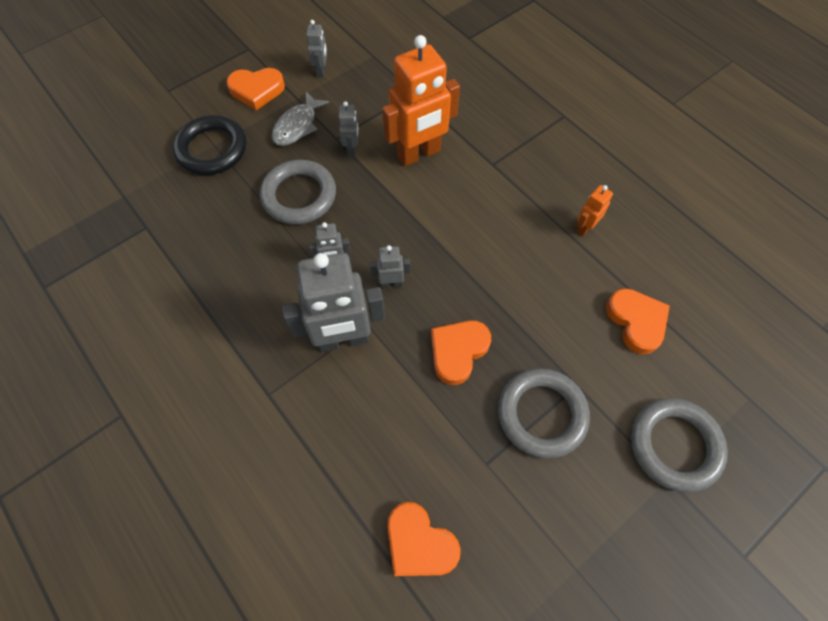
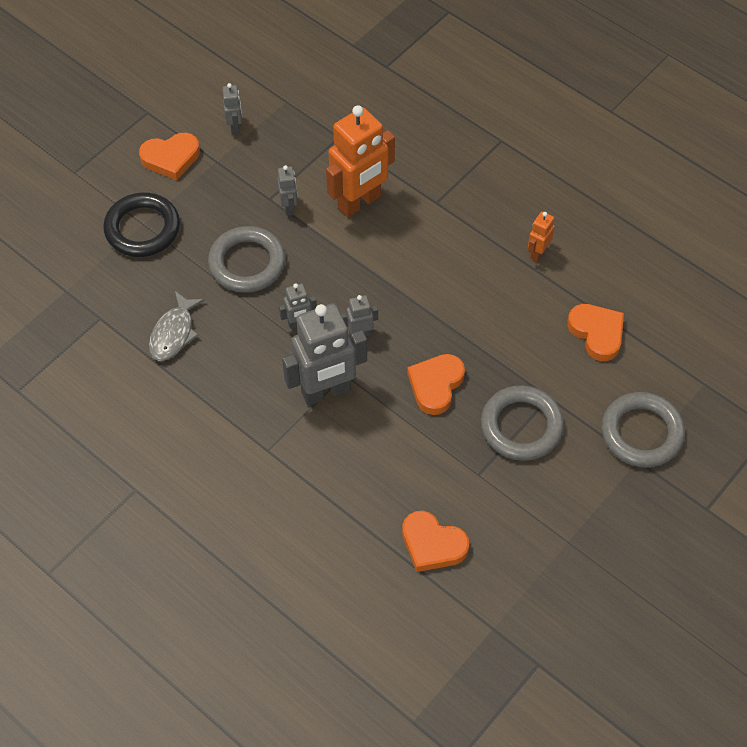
camera: 10 degrees left, 5 degrees down
(297, 126) = (225, 191): grey fish -> grey fish (174, 333)

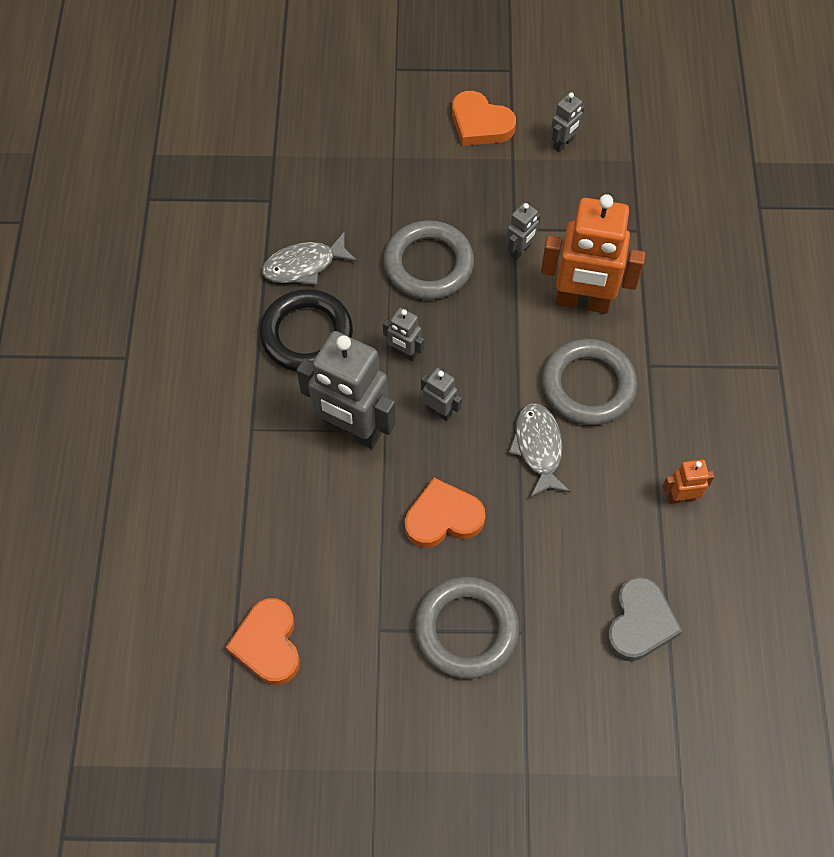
camera: 50 degrees right, 5 degrees up
(142, 229) = (387, 160): black ring -> black ring (307, 334)
(436, 300) = (538, 447): none -> grey fish
(597, 333) = (639, 623): orange heart -> grey heart
(641, 433) = (561, 753): grey ring -> grey ring (588, 385)

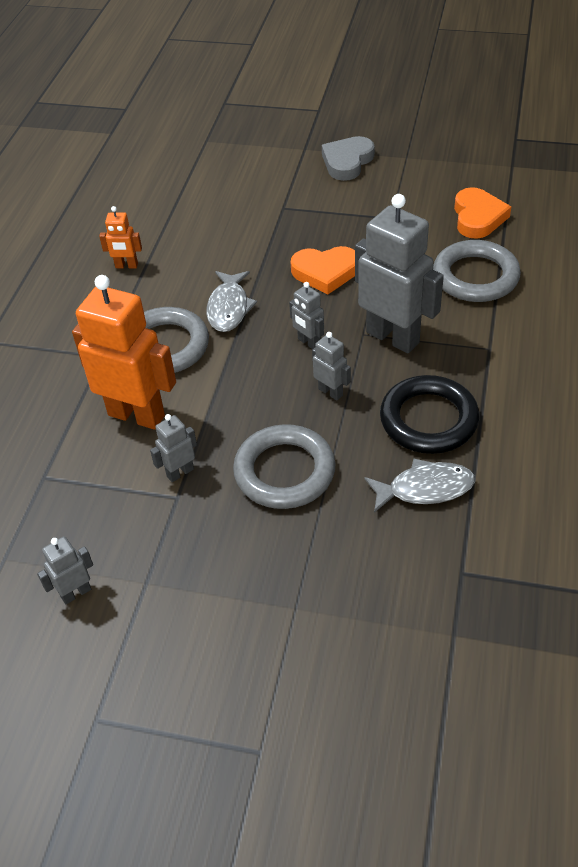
camera: 165 degrees left, 15 degrees down
(466, 629) = (325, 212): grey ring -> grey ring (475, 276)
(480, 124) = (168, 638): orange heart -> none
(639, 623) = (196, 204): grey heart -> grey heart (347, 162)

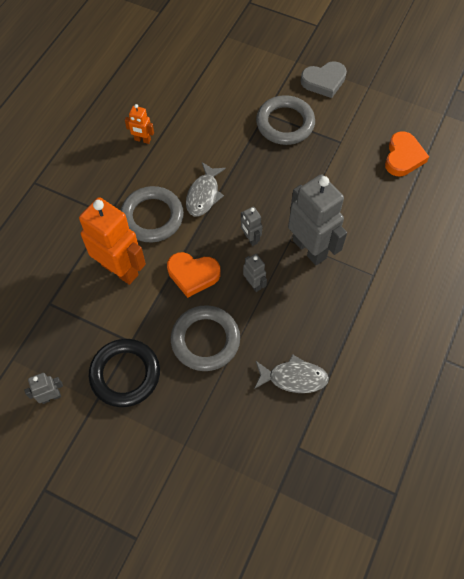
camera: 10 degrees right, 15 degrees up
(180, 472) = (137, 323): grey robot -> none
(325, 272) = (279, 180): orange heart -> orange heart (193, 275)
(347, 162) = (324, 81): grey heart -> grey heart turned 150 degrees counterclockwise
(428, 419) = (313, 323): black ring -> black ring (125, 374)
(475, 276) = (384, 210): grey ring -> grey ring (285, 123)

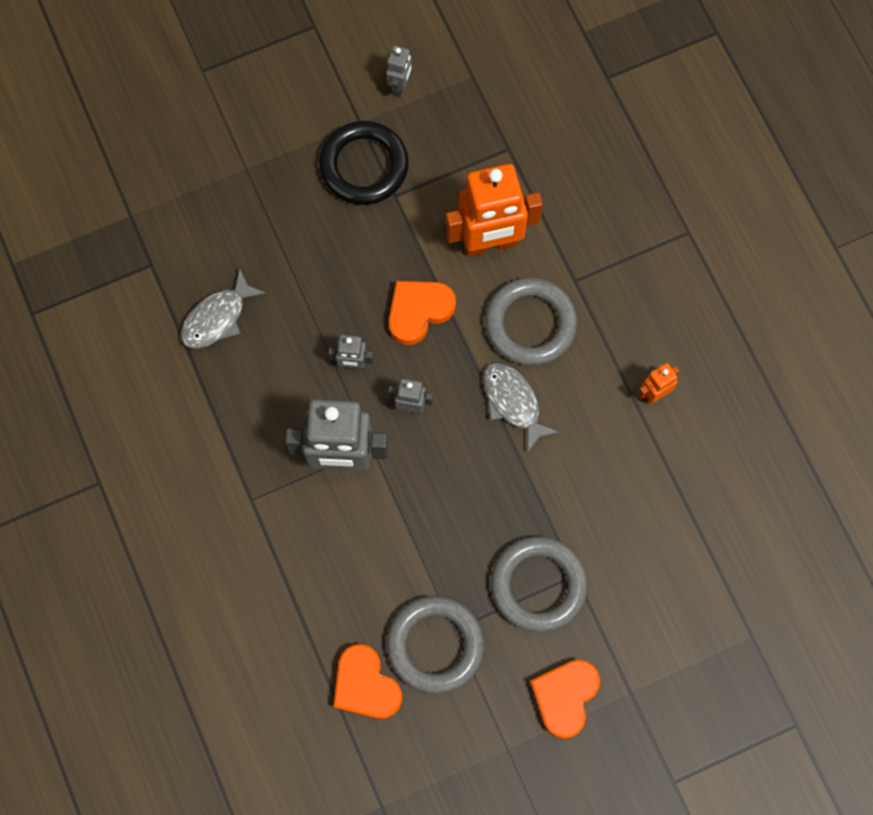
camera: 130 degrees right, 10 degrees up
(205, 340) = (333, 266): grey ring -> grey ring (435, 645)
(324, 81) = (565, 697): grey heart -> orange heart

